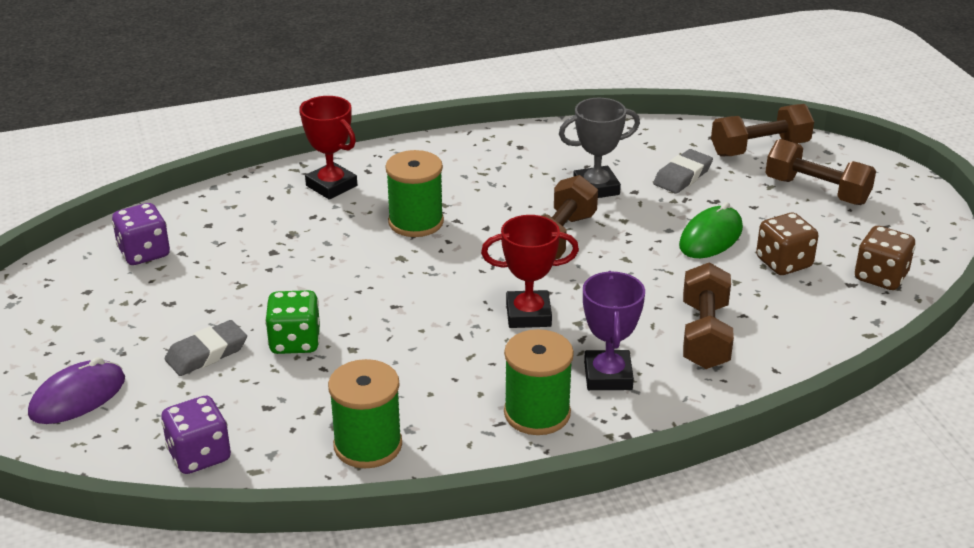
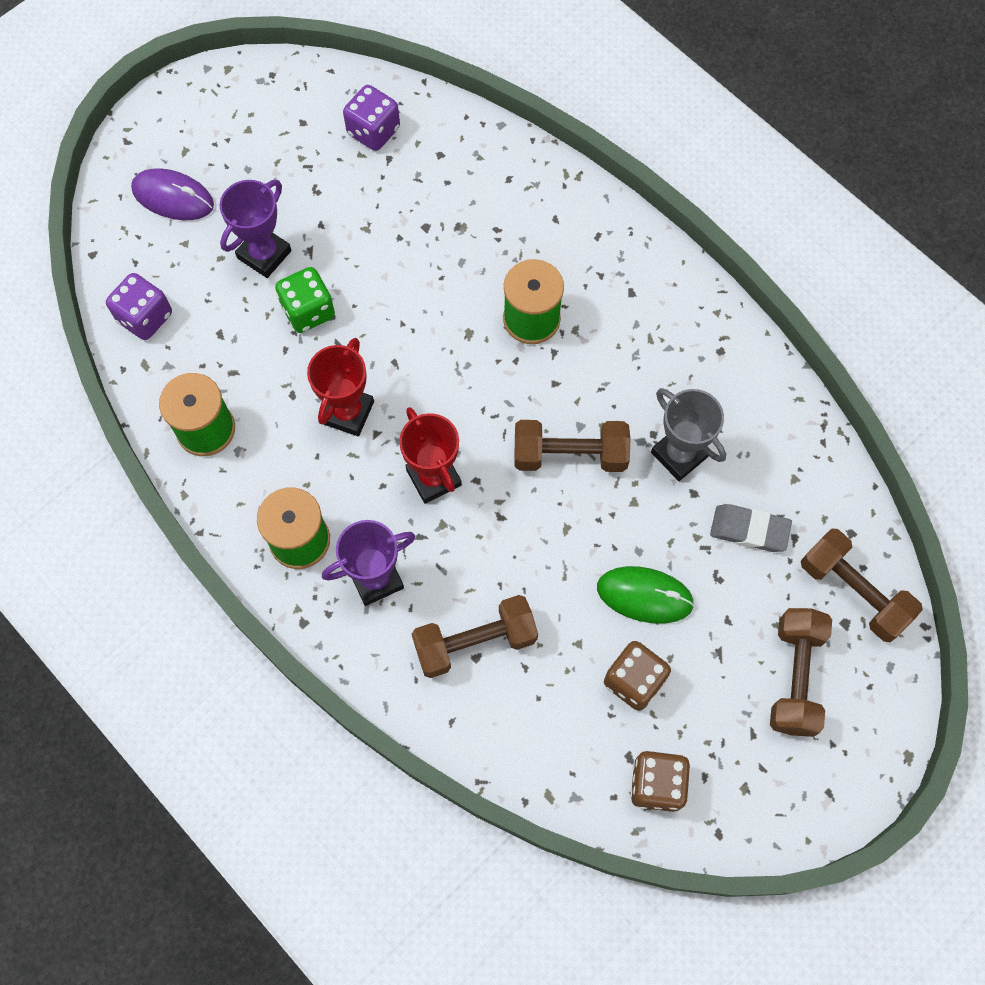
camera: 65 degrees right, 35 degrees up
(206, 353) = (264, 254): grey eraser -> purple trophy
(331, 186) = (554, 219): red trophy -> red trophy (347, 412)

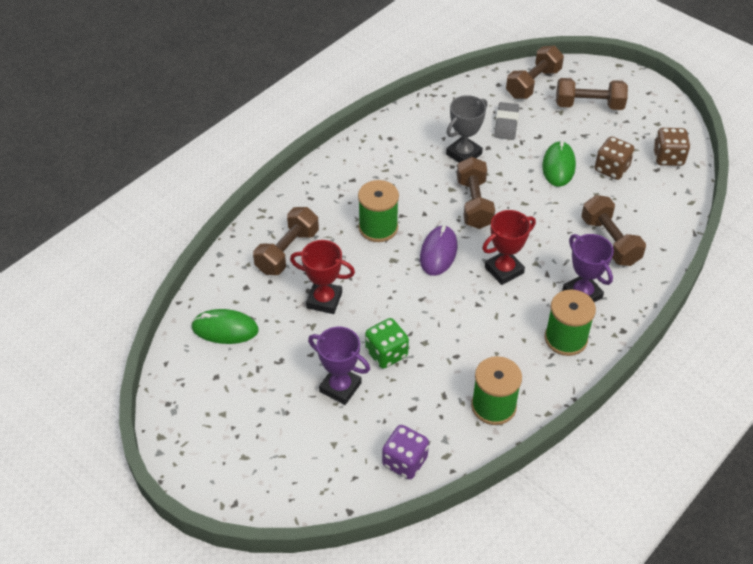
camera: 95 degrees left, 20 degrees down
(173, 197) = (290, 458): purple mouse -> purple mouse (438, 252)
(347, 412) = (465, 321): red trophy -> red trophy (324, 300)
(373, 131) = (225, 329): purple dice -> green mouse
(497, 204) = (287, 251): none -> brown dumbbell

